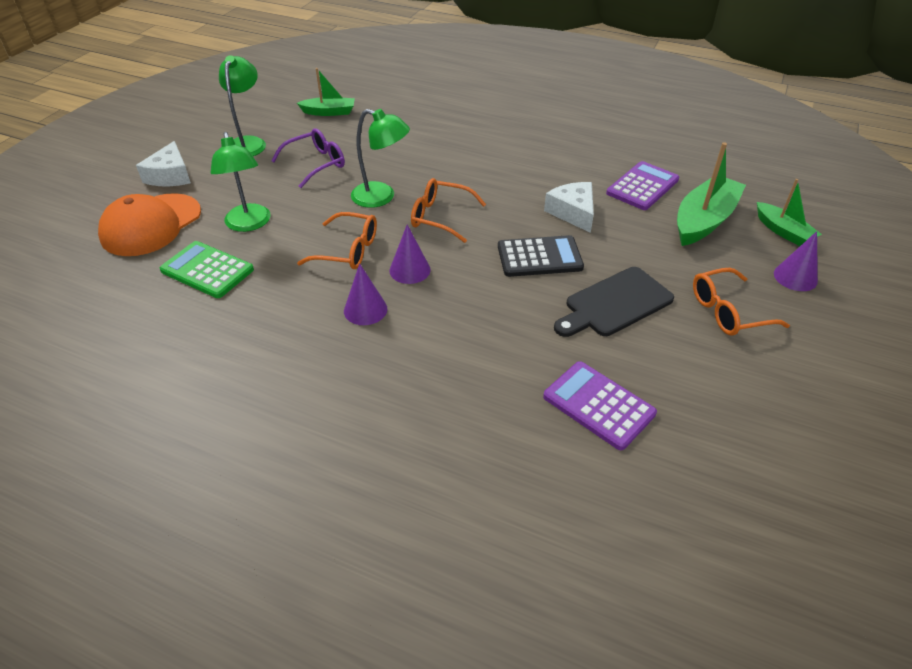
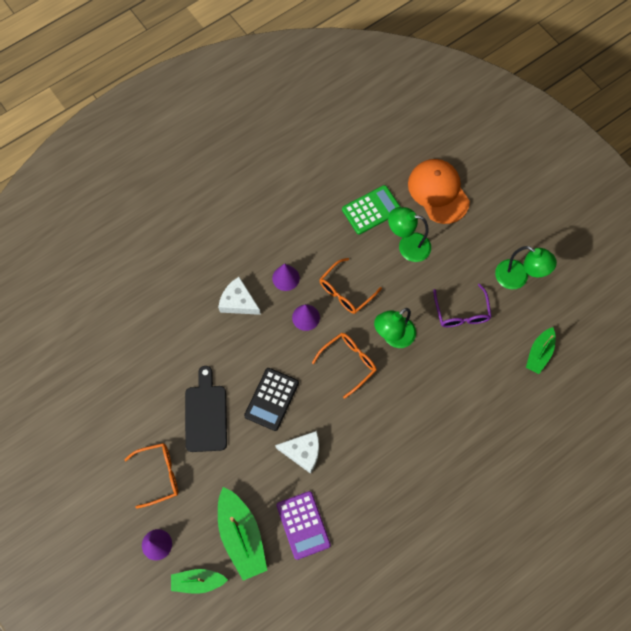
camera: 120 degrees right, 25 degrees up
(170, 175) = (495, 216): white cheese -> white cheese (238, 302)
(598, 405) = (147, 354): purple calculator -> none
(728, 311) = (159, 475): orange glasses -> orange glasses turned 60 degrees clockwise

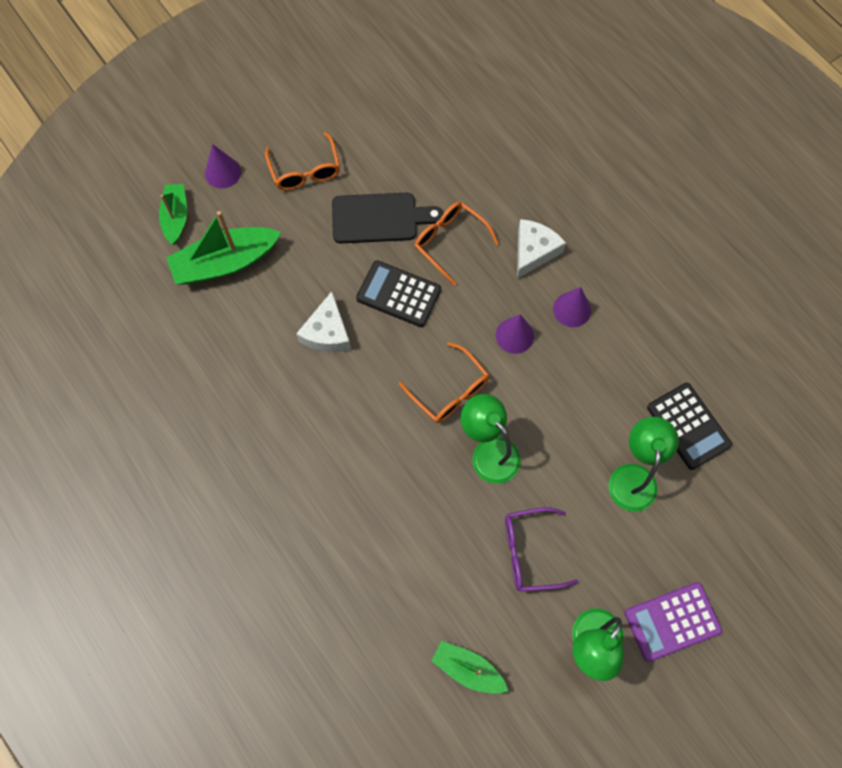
camera: 90 degrees right, 0 degrees up
(303, 525) = (233, 333): purple calculator -> purple calculator (672, 621)
(346, 291) = (556, 388): orange glasses -> orange glasses (450, 242)
(371, 210) = (688, 426): green calculator -> black calculator
(438, 192) = (730, 527): orange cap -> none

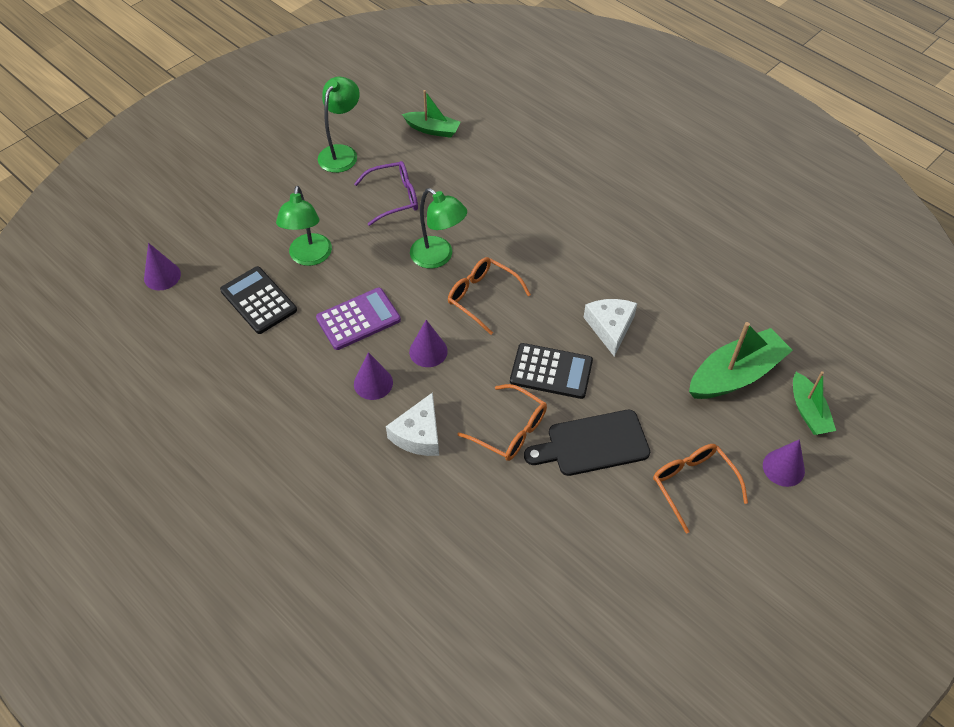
camera: 170 degrees right, 15 degrees down
(672, 621) = (279, 173): purple calculator -> purple calculator (358, 319)
(798, 478) = (162, 276): none -> purple cone

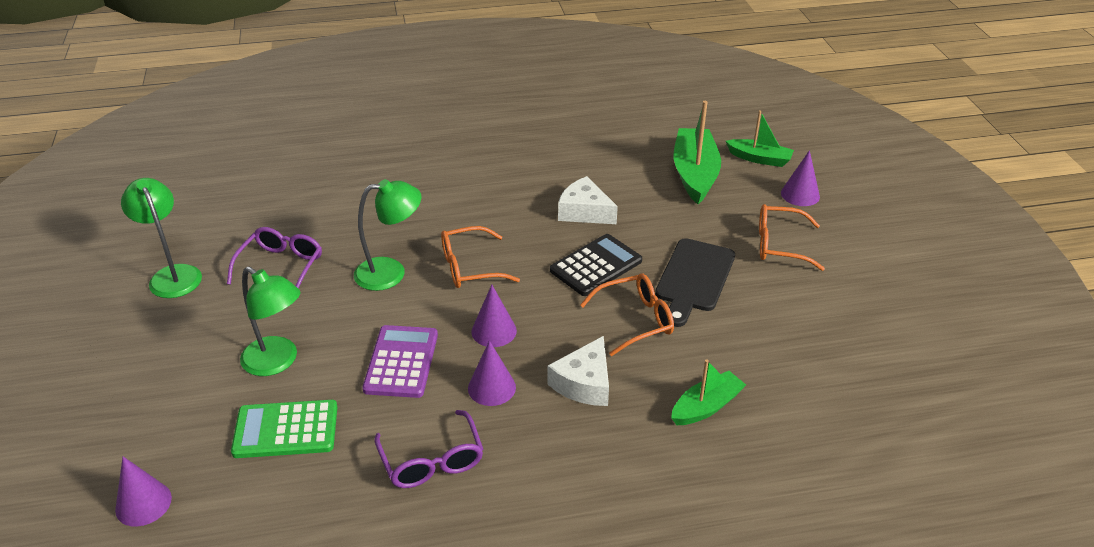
camera: 55 degrees left, 15 degrees down
(258, 300) = (286, 430): black calculator -> green calculator
(286, 390) = (432, 460): none -> purple glasses
(418, 434) = (584, 383): white cheese -> white cheese turned 60 degrees clockwise
(432, 129) = (232, 203): green boat -> green boat (706, 407)

